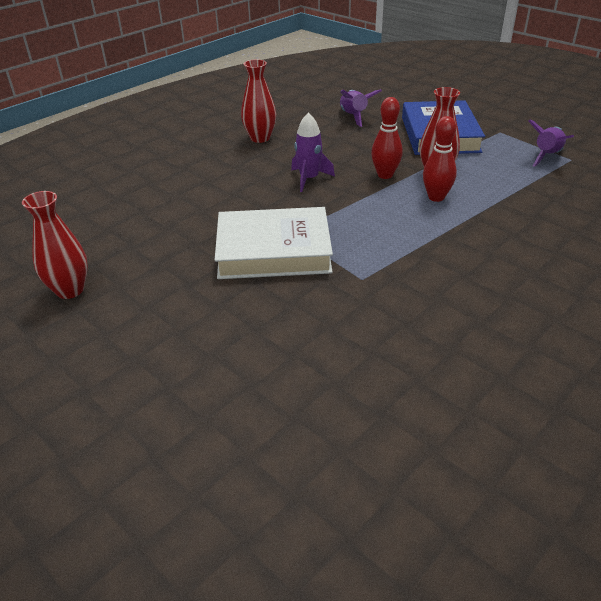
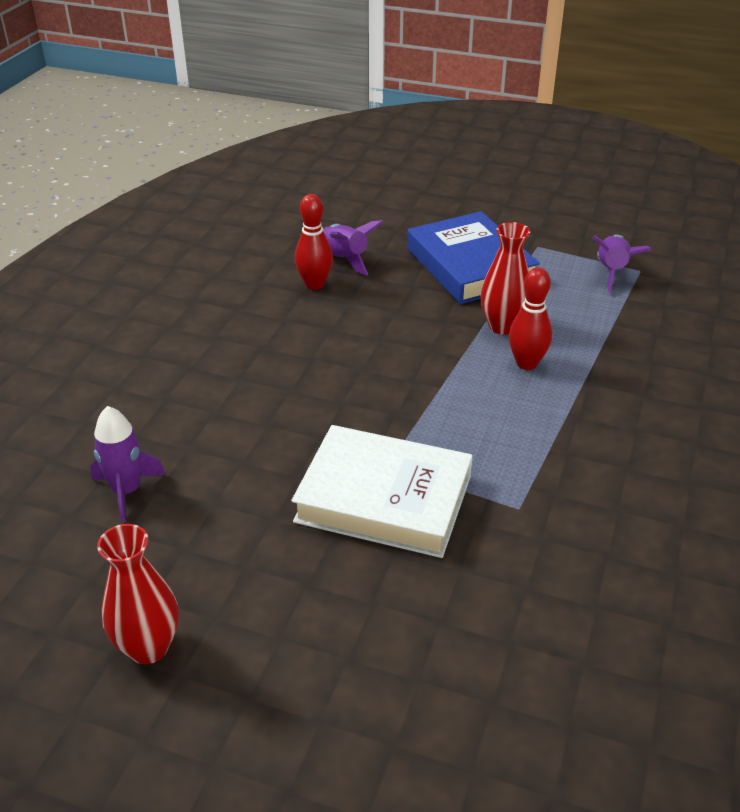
camera: 25 degrees left, 0 degrees up
(260, 138) = (240, 322): red vase -> none
(273, 250) = (384, 498): white book -> white book turned 45 degrees clockwise
(309, 179) = (353, 374): purple rocket -> purple rocket (127, 491)
(385, 175) = (444, 344): red bowling pin -> red bowling pin (315, 284)

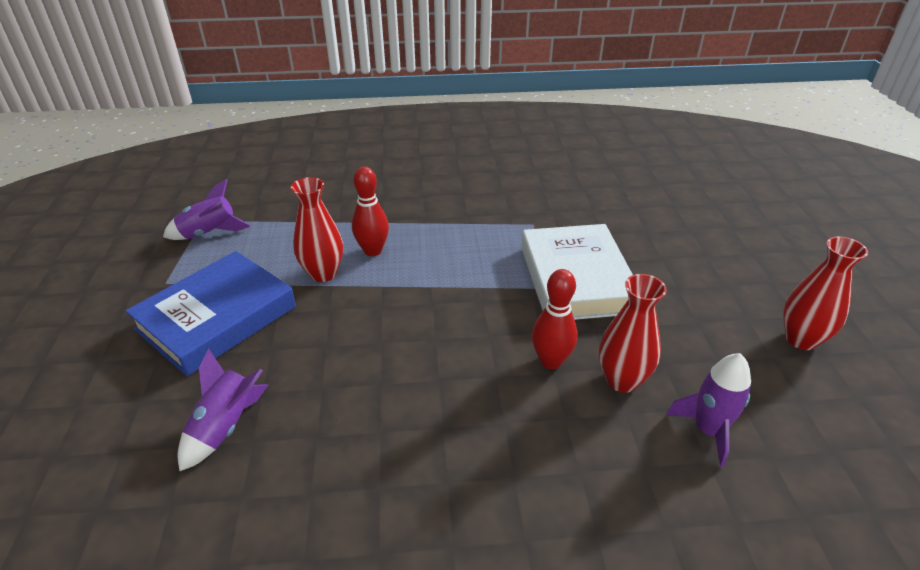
camera: 115 degrees left, 0 degrees up
(222, 464) = (622, 380): none -> red vase
(315, 284) = (295, 432): red bowling pin -> red bowling pin (551, 361)

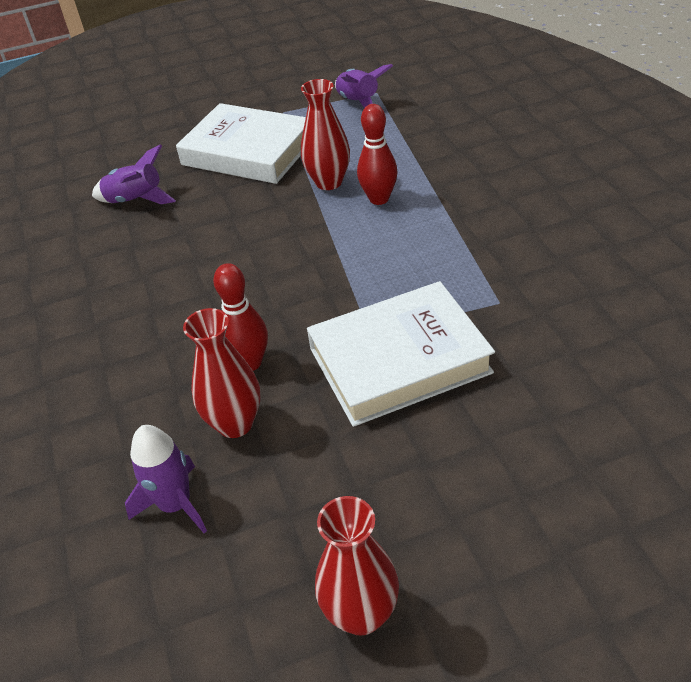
camera: 80 degrees right, 5 degrees up
(217, 318) = (248, 152): blue book -> white book

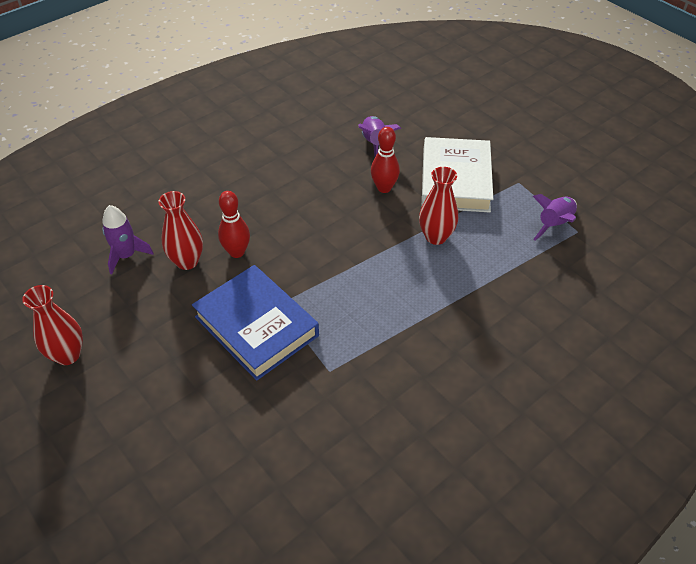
camera: 65 degrees right, 5 degrees up
(379, 199) = (426, 272): red bowling pin -> red bowling pin (384, 188)
(399, 360) = (256, 326): white book -> blue book

